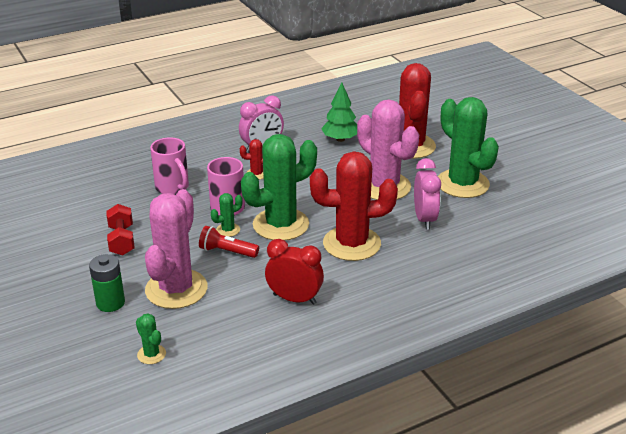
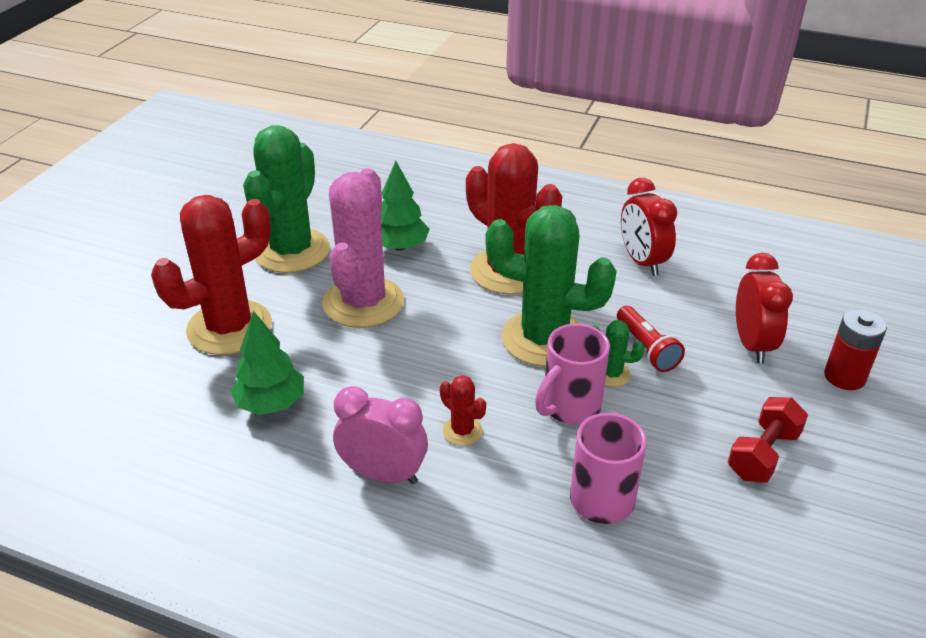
camera: 130 degrees left, 5 degrees up
(110, 303) = (844, 377): green battery -> red battery
(151, 354) = (838, 299): green cactus -> none
(176, 289) = (752, 344): pink cactus -> red clock
(424, 219) = (400, 246): pink clock -> green tree

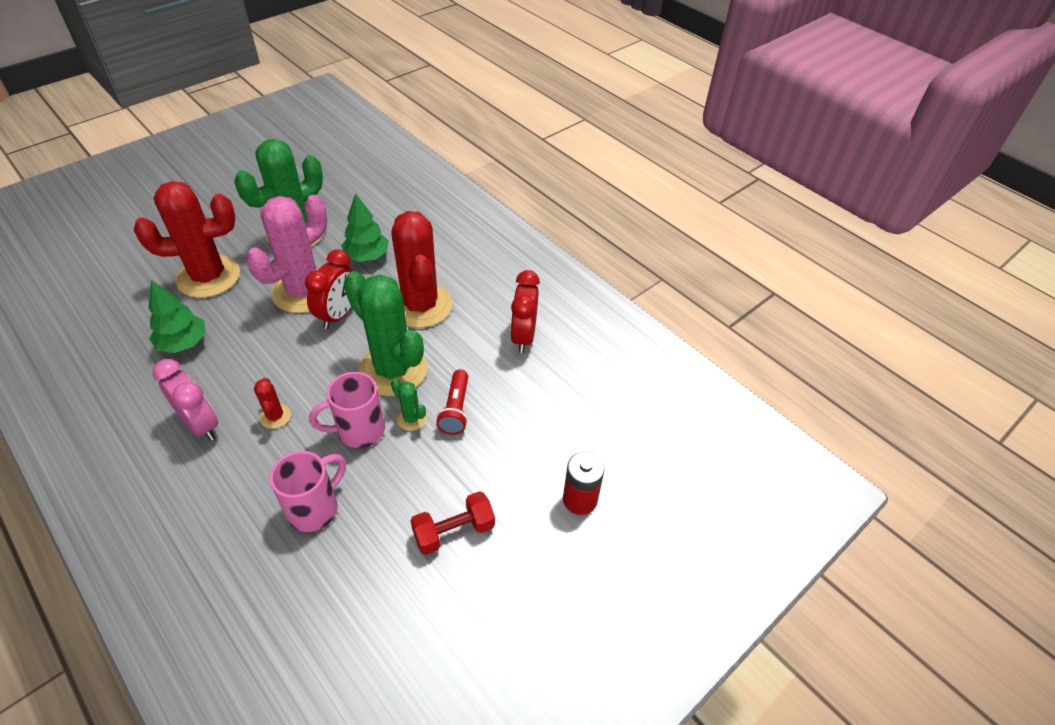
camera: 25 degrees right, 10 degrees up
(752, 344) = (536, 440): red clock -> red clock (339, 315)

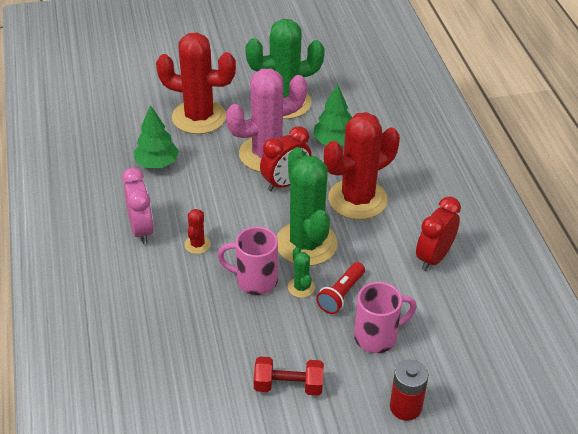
camera: 30 degrees right, 5 degrees down
(315, 508) = (193, 324): pink mug -> pink mug (377, 337)
(420, 306) = (357, 199): red cactus -> red cactus turned 45 degrees clockwise

